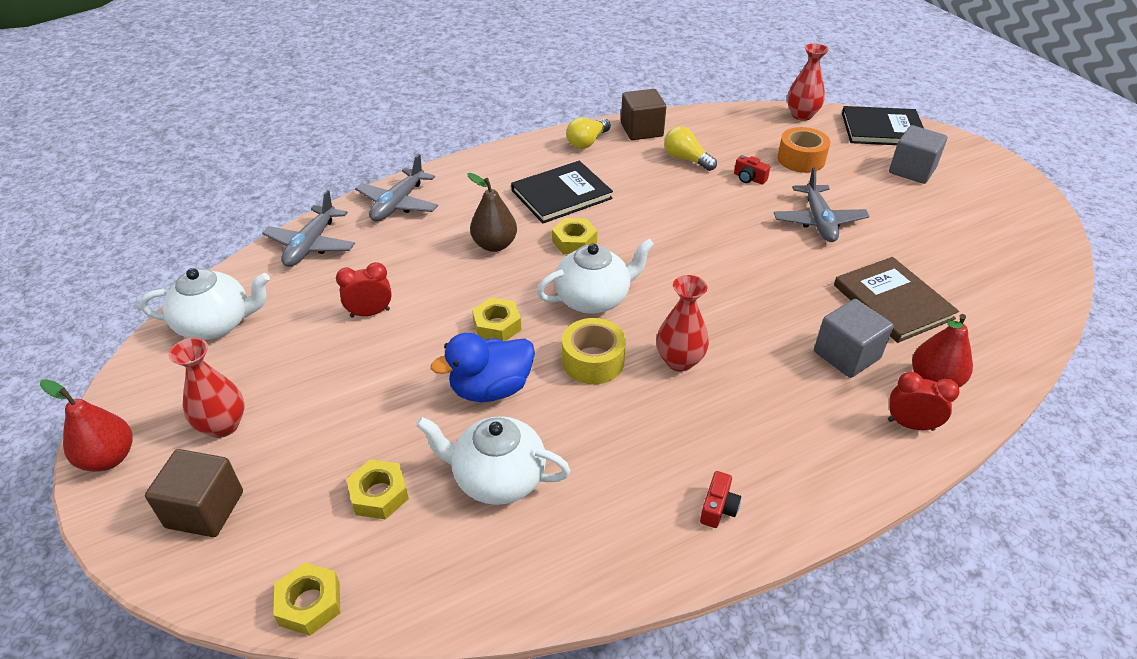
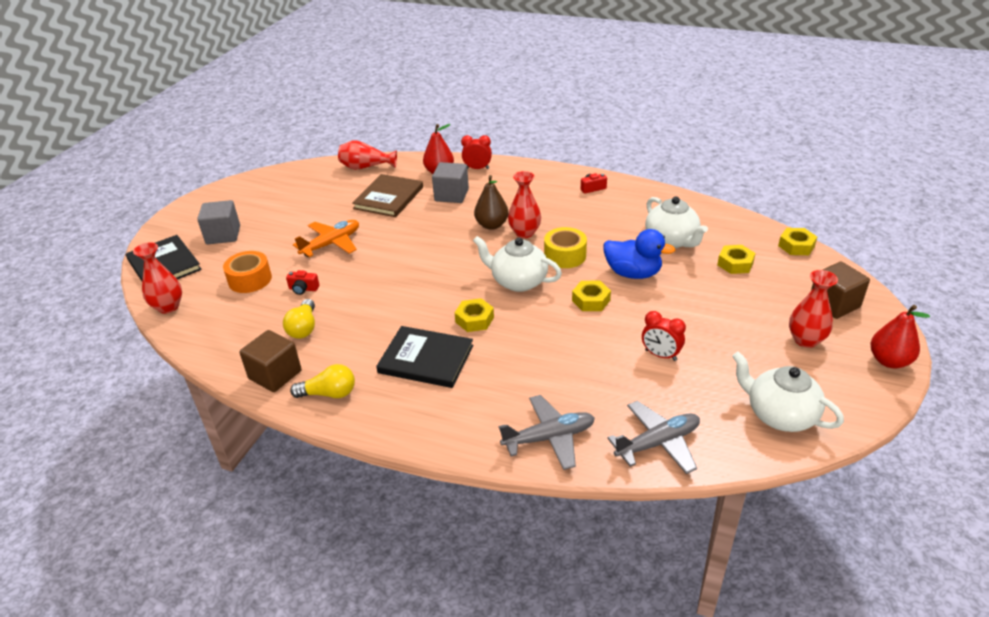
camera: 130 degrees left, 5 degrees down
(494, 245) = (525, 351): brown pear -> brown pear (492, 225)
(749, 178) = (303, 289): red camera -> red camera turned 105 degrees clockwise
(818, 221) = (331, 244): grey plane -> orange plane
(910, 425) = (477, 168): red clock -> red clock turned 120 degrees clockwise
(1012, 323) = (366, 167): none -> red vase

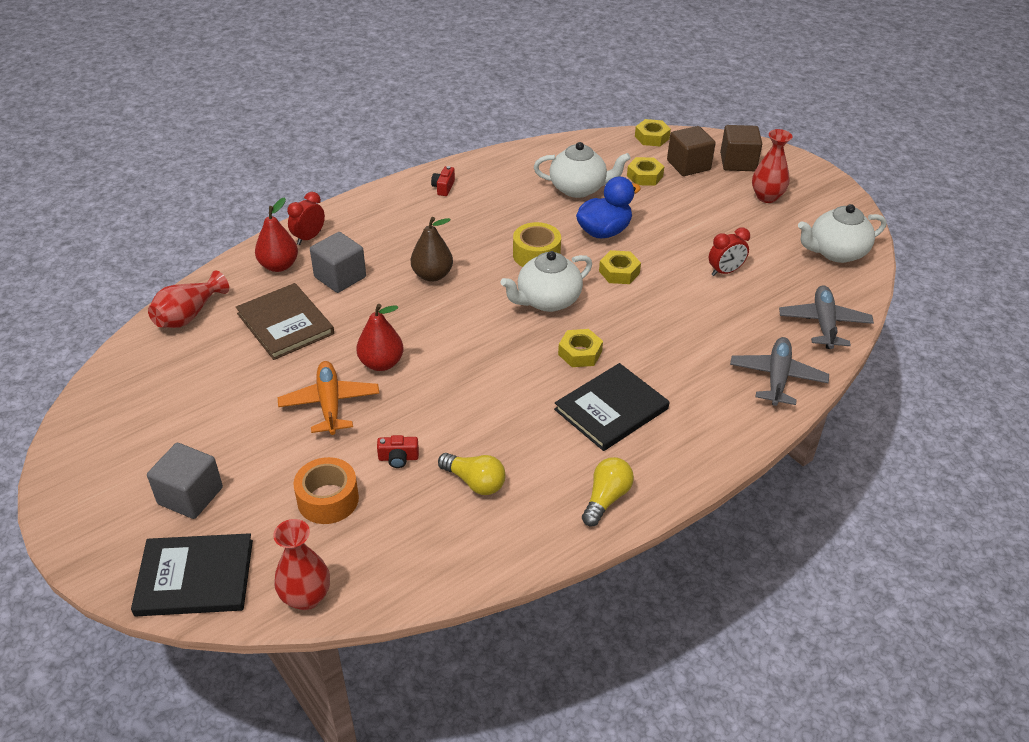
camera: 60 degrees left, 5 degrees up
(275, 375) = (539, 532): brown cube -> brown cube (688, 165)
(303, 289) = (398, 458): red camera -> red camera turned 45 degrees clockwise
(524, 233) = (471, 261): red vase -> none
(889, 361) = (818, 177): red pear -> red pear (381, 363)

